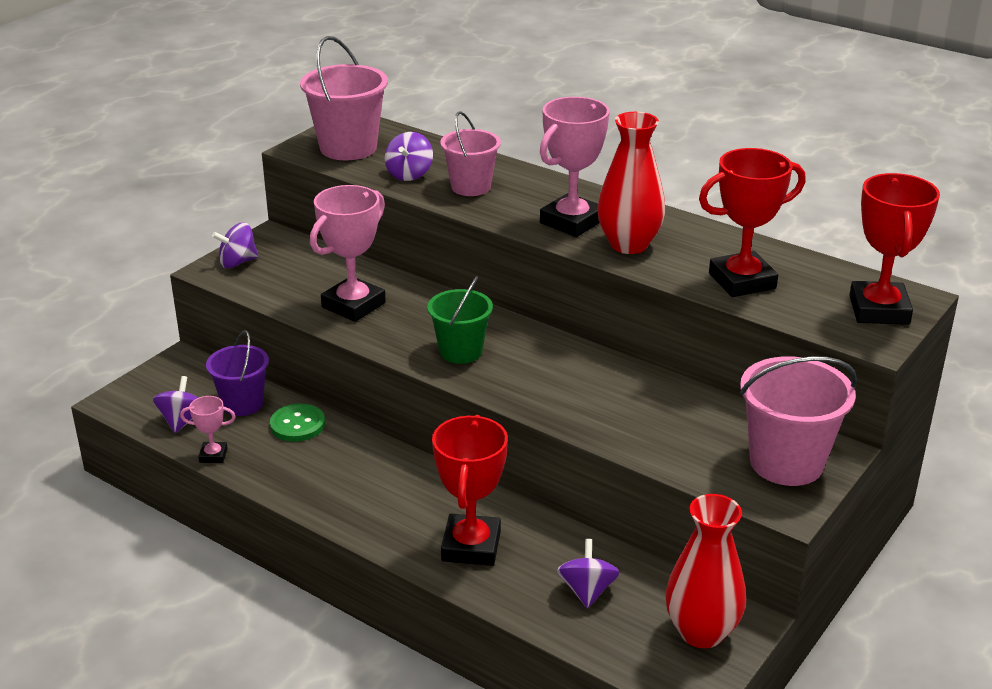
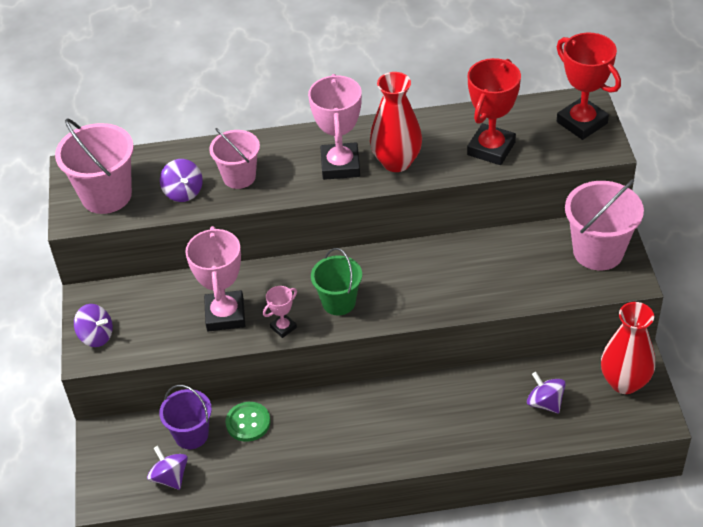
camera: 40 degrees left, 15 degrees up
(213, 455) = (226, 485): pink trophy -> pink trophy (283, 327)
(237, 262) = (96, 336): purple spinning top -> purple spinning top turned 90 degrees counterclockwise
(471, 546) = (455, 424): red trophy -> none

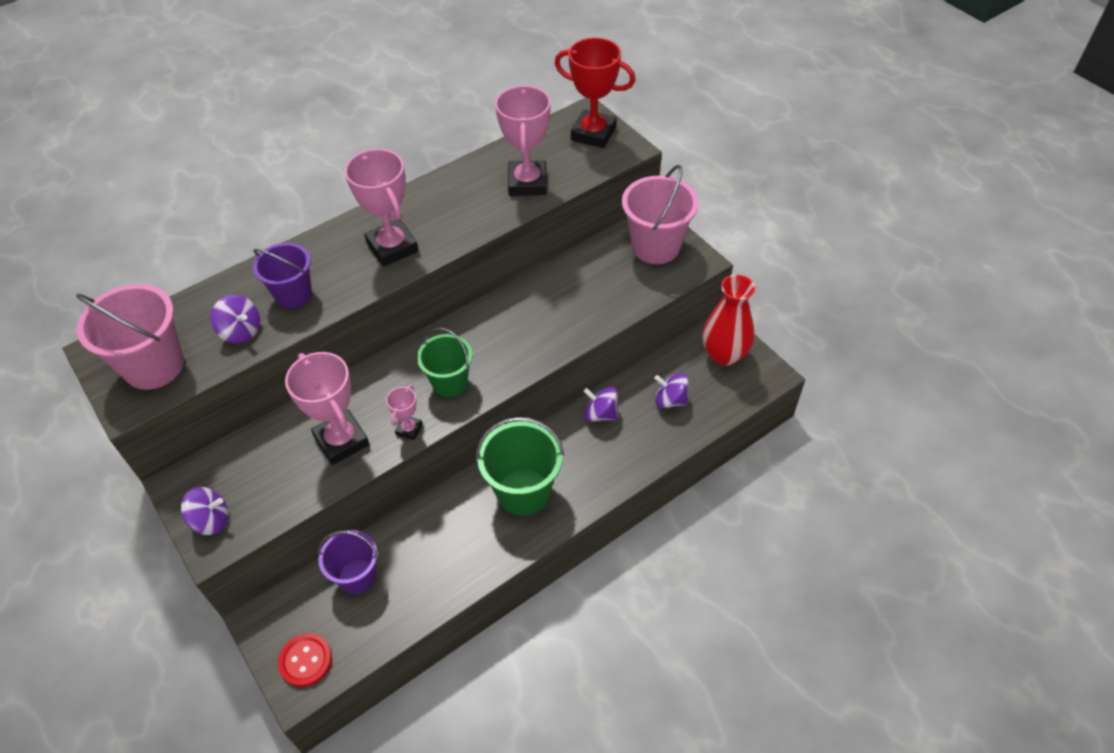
camera: 30 degrees left, 5 degrees up
(118, 481) = (305, 660): none -> red button
(170, 477) = (359, 630): purple spinning top -> purple spinning top (600, 414)
(239, 177) = (293, 294): pink bucket -> purple bucket
(248, 422) = (408, 538): green button -> none
(364, 426) = (523, 491): none -> green bucket
(396, 162) = (446, 225): red vase -> none
(491, 148) = (527, 183): red trophy -> pink trophy

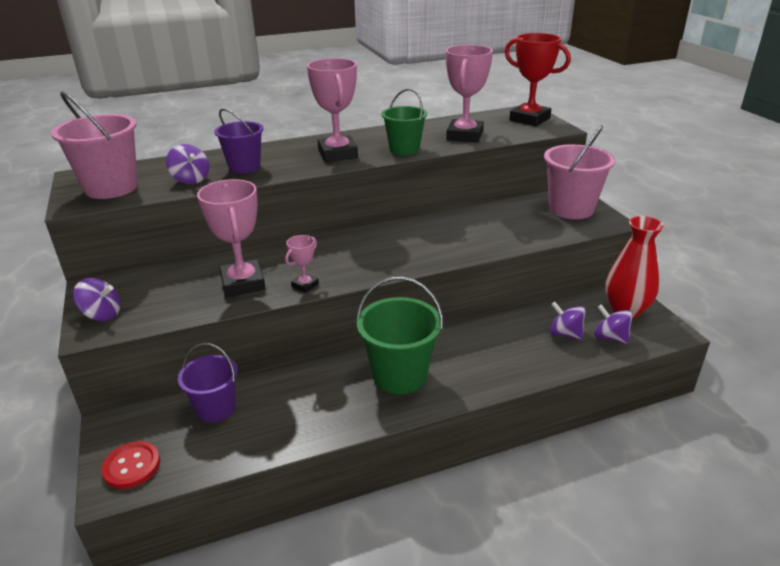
camera: 15 degrees right, 20 degrees down
(449, 382) = (355, 262): green bucket -> green bucket (404, 149)
(600, 414) = (493, 332): purple spinning top -> purple spinning top (610, 337)

